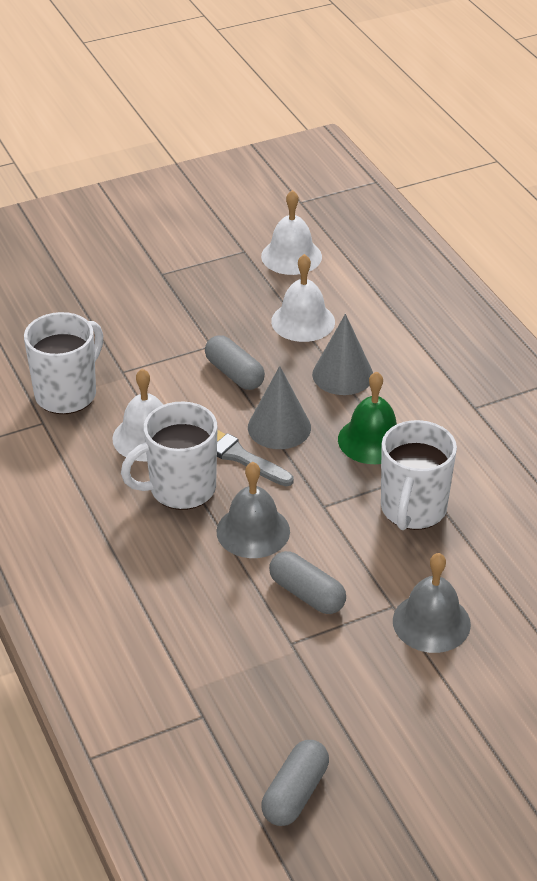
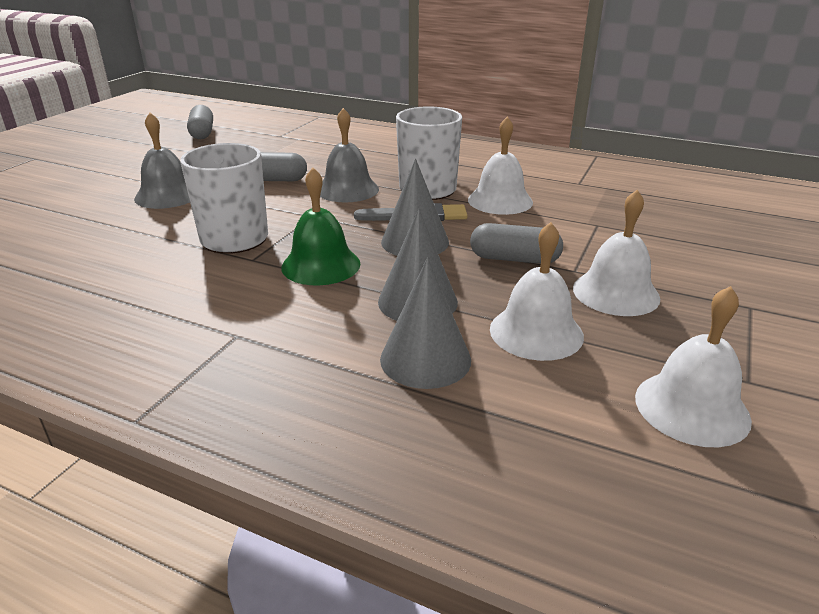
camera: 140 degrees right, 10 degrees down
(67, 394) = (600, 199): white mug -> none
(217, 318) = (616, 292): none -> white bell
(383, 338) = (425, 359): none -> grey cone

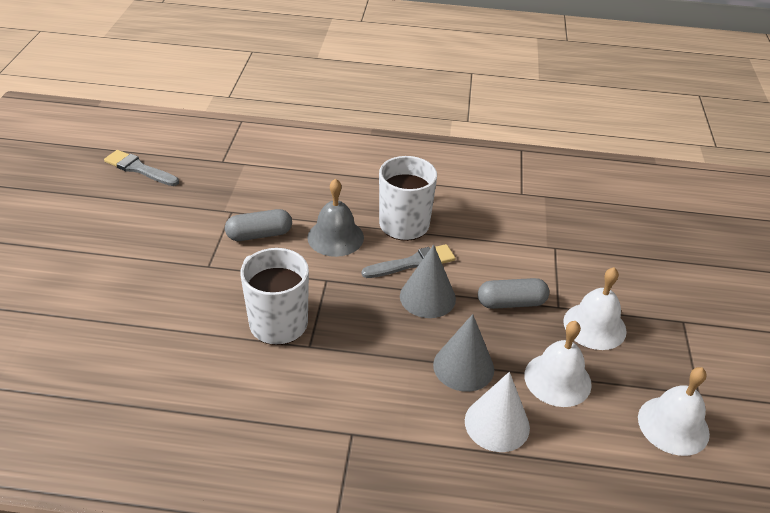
camera: 20 degrees left, 10 degrees up
(168, 195) = (176, 275): grey bell -> none
(202, 133) = (139, 169): grey capsule -> grey brush
(321, 265) = (369, 341): green bell -> none
(425, 359) = (497, 424): grey cone -> white cone
(500, 201) = (469, 230): white bell -> none

